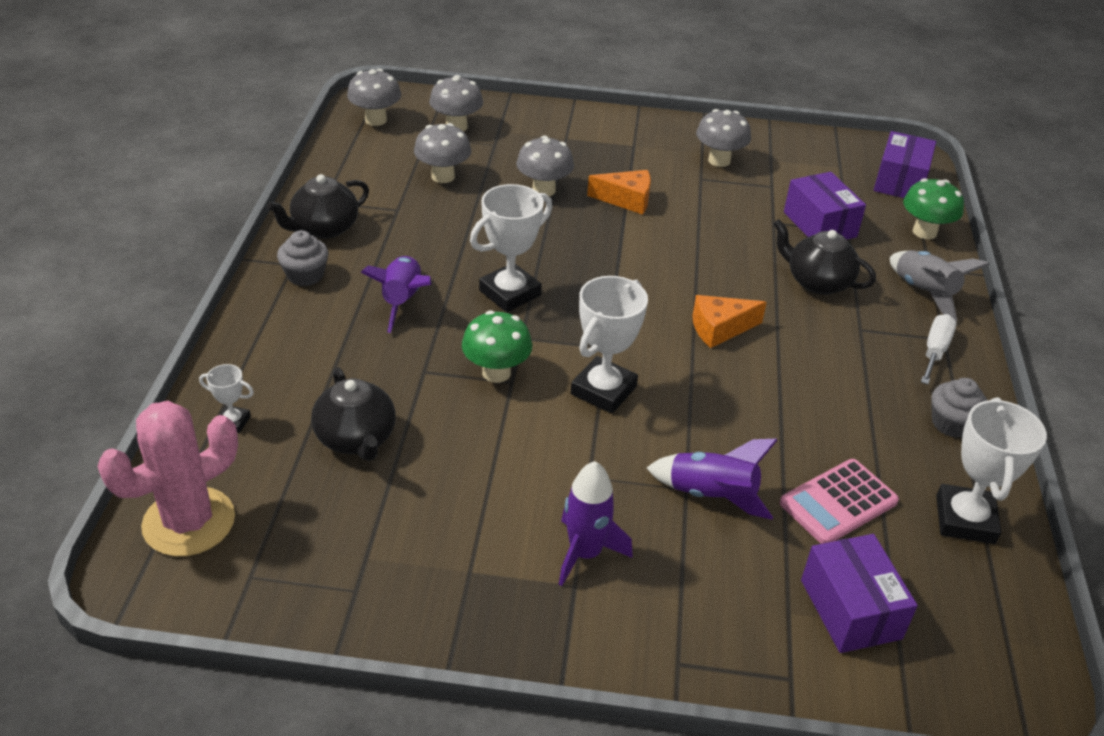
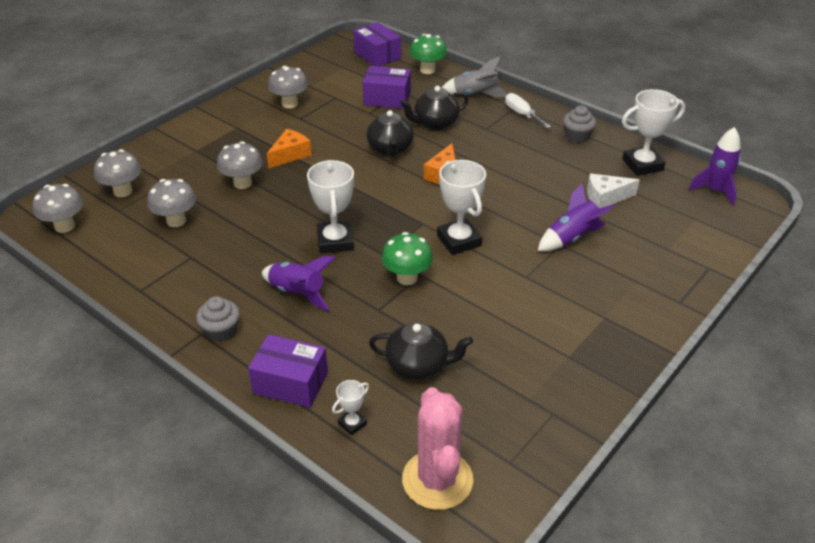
camera: 55 degrees left, 0 degrees up
(324, 228) = (174, 302): black teapot -> black teapot (390, 149)
(585, 553) = (583, 303): purple rocket -> purple rocket (715, 191)
(838, 502) = (605, 197): pink calculator -> white cheese
(850, 609) = (677, 228): purple box -> purple box (290, 383)
(965, 519) = (642, 165): white trophy -> white trophy turned 60 degrees counterclockwise

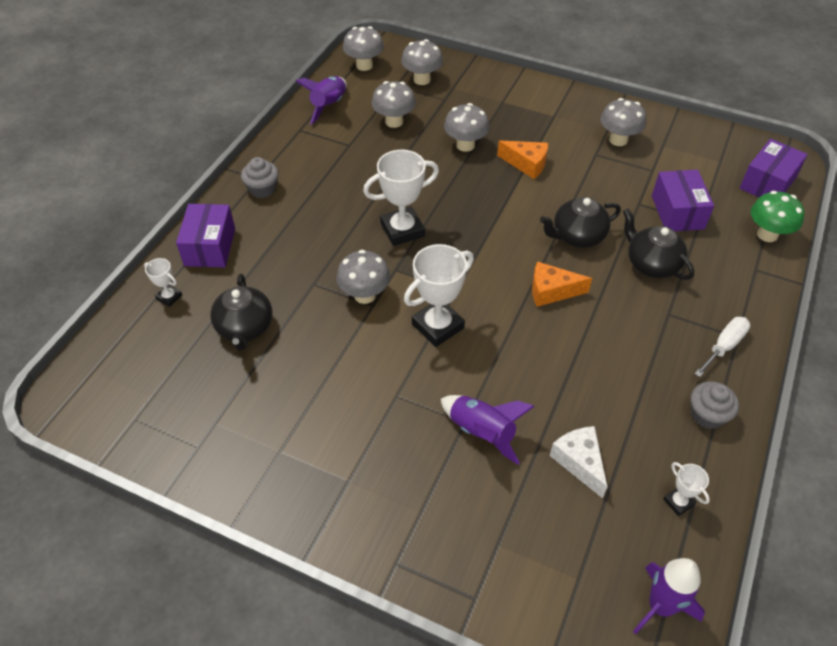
camera: 75 degrees right, 10 degrees up
(297, 293) = (321, 222): purple rocket -> purple rocket (329, 106)
(407, 278) = (364, 295): green mushroom -> grey mushroom
(437, 480) = (112, 368): pink cactus -> none
(475, 95) = (740, 291): grey rocket -> none
(642, 165) = (678, 502): white trophy -> white trophy, size x0.50

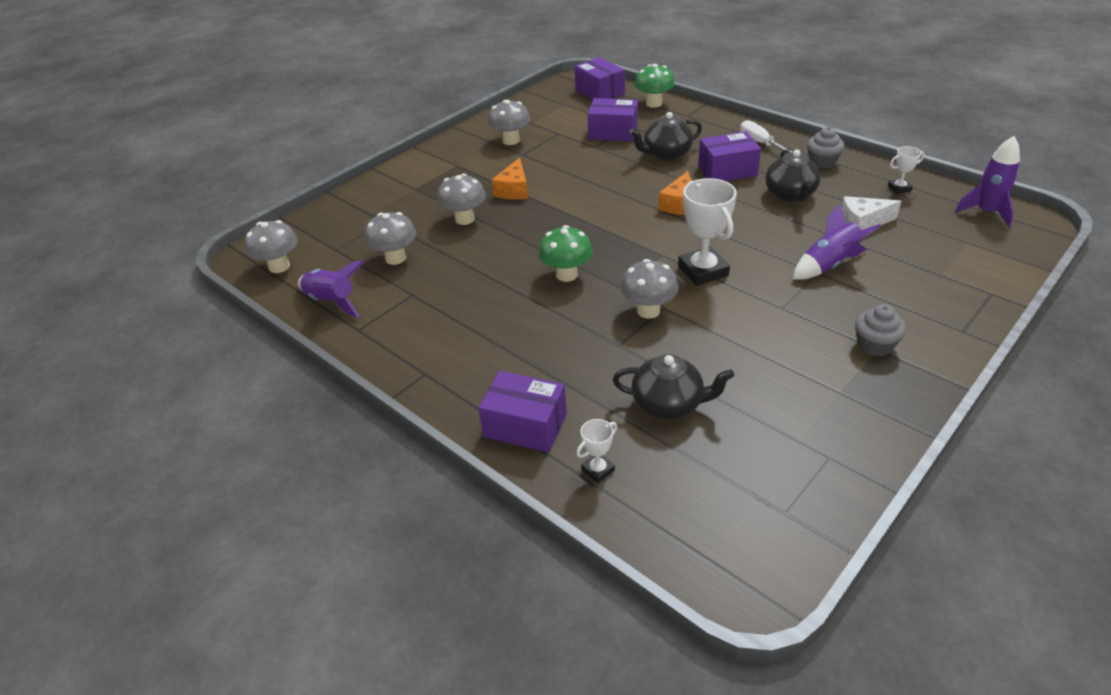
camera: 70 degrees left, 10 degrees down
(262, 189) = (446, 370): grey cupcake -> grey cupcake (874, 345)
(402, 230) = (566, 275): white trophy -> green mushroom
(422, 79) = (339, 230): grey mushroom -> none
(526, 164) = (514, 190): orange cheese -> orange cheese turned 150 degrees clockwise
(577, 236) = (620, 181): black teapot -> black teapot (790, 195)
(640, 323) = (727, 170): none -> purple box

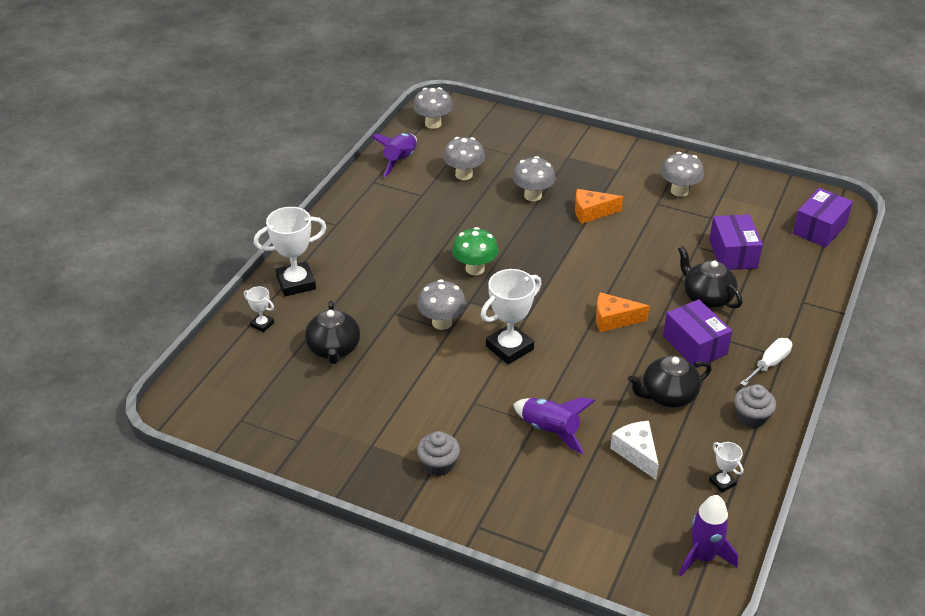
camera: 70 degrees right, 0 degrees up
(525, 425) = (296, 283): purple box -> white trophy
(653, 103) = (816, 272): green mushroom -> none

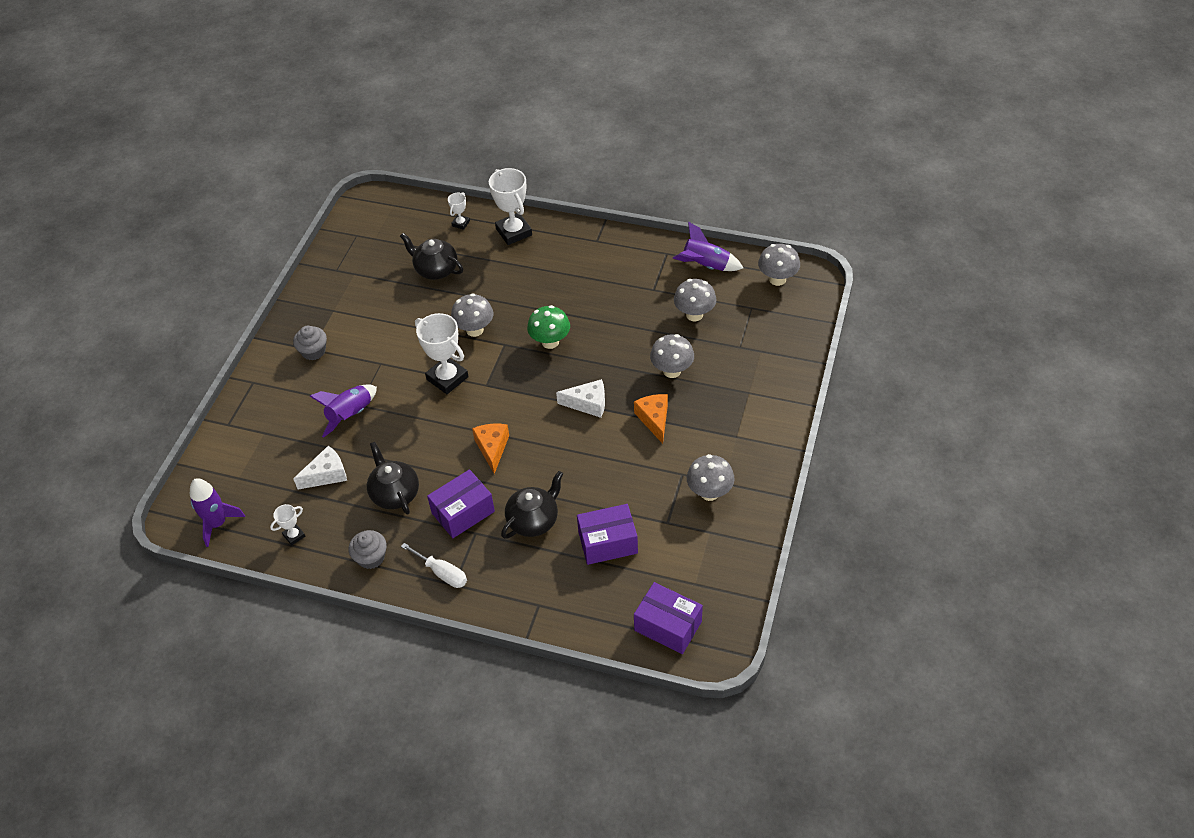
camera: 85 degrees right, 10 degrees up
(334, 349) = (436, 270): black teapot -> black teapot turned 45 degrees clockwise
(565, 251) = (588, 404): none -> white cheese

